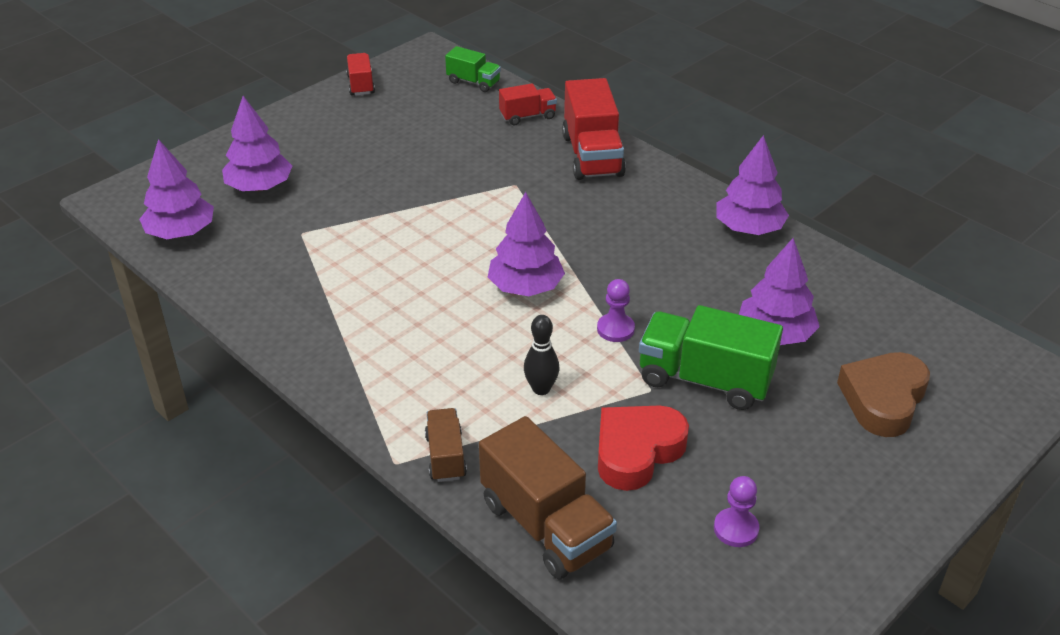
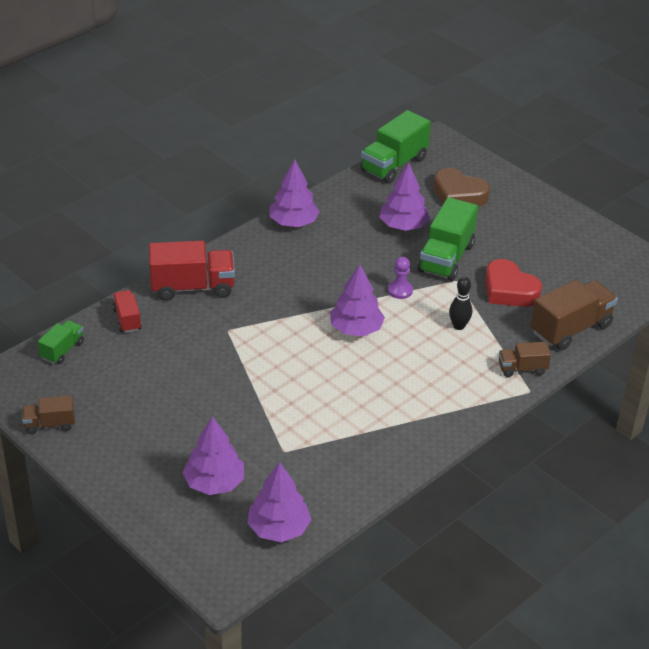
camera: 90 degrees left, 0 degrees up
(361, 85) = (49, 424): red truck -> brown truck
(736, 529) = (562, 260): purple pawn -> none
(937, 325) = (394, 165): none -> green truck

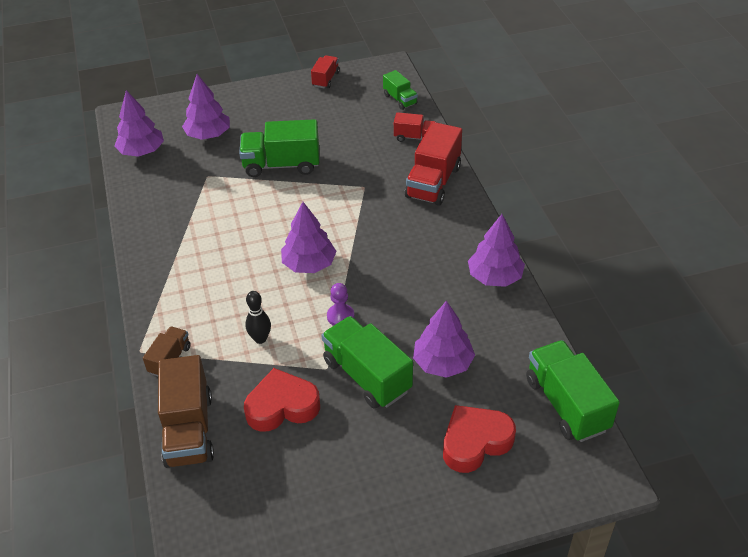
camera: 120 degrees right, 5 degrees up
(49, 424) = (325, 79): brown truck -> red truck
(230, 400) = (281, 165): none -> green truck
(458, 195) = (475, 442): brown heart -> red heart

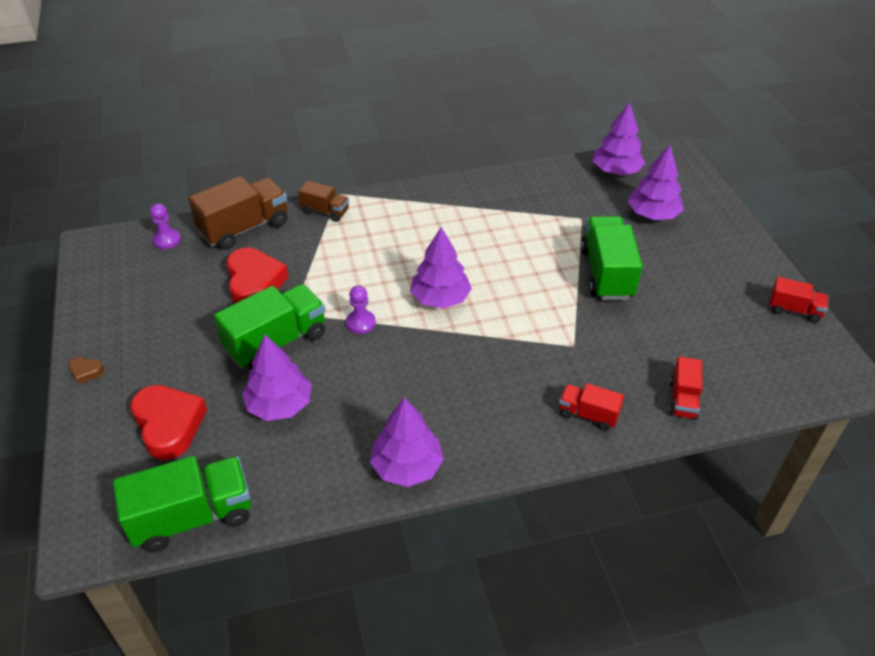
camera: 90 degrees right, 0 degrees up
(189, 430) = (244, 228): brown truck -> brown truck turned 150 degrees clockwise
(202, 505) = (167, 240): none -> purple pawn
(260, 339) = (340, 266): black bowling pin -> none
(400, 99) = (769, 387): green truck -> none
(415, 533) = (86, 371): none -> brown heart
(433, 182) = (588, 415): red truck -> red truck, size x0.55

